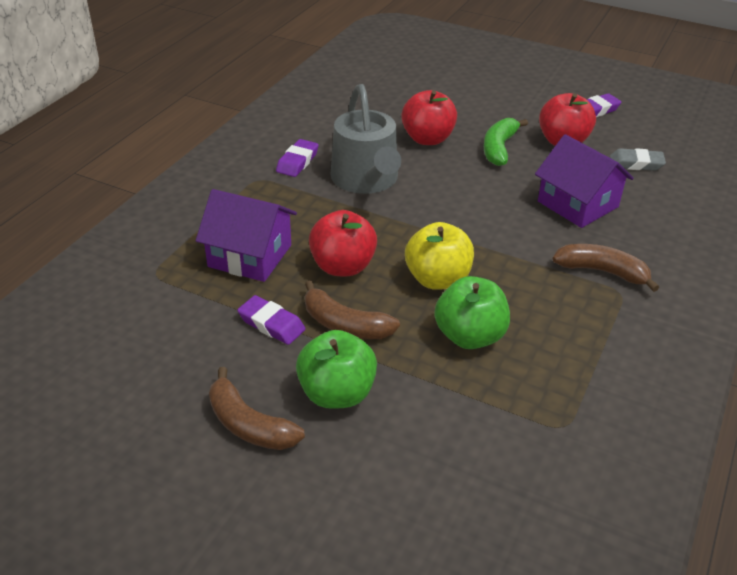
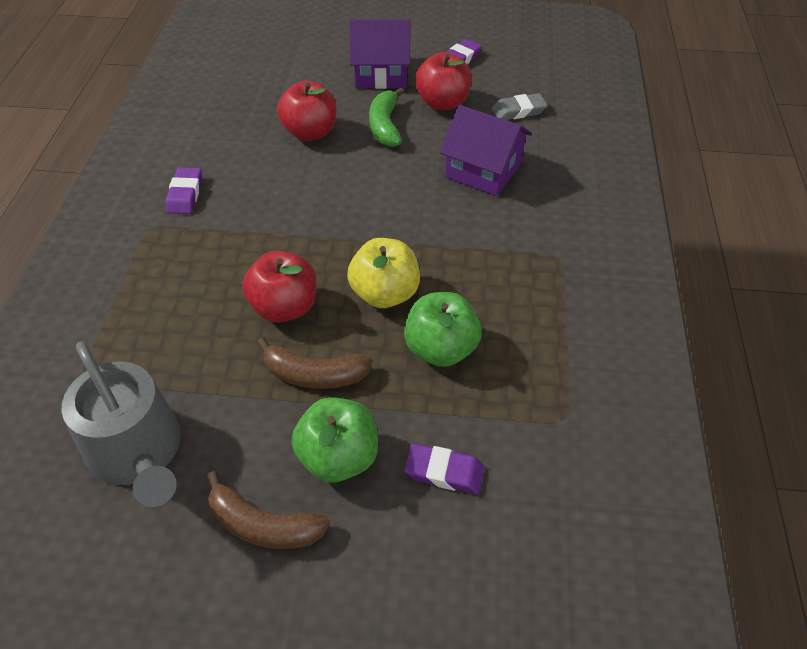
camera: 20 degrees left, 10 degrees up
(250, 256) = (181, 323): purple house -> purple house (381, 73)
(271, 324) = (238, 398): purple eraser -> purple eraser (444, 472)
(366, 180) = (267, 197): grey watering can -> grey watering can (138, 452)
(602, 271) = (533, 239): brown banana -> none

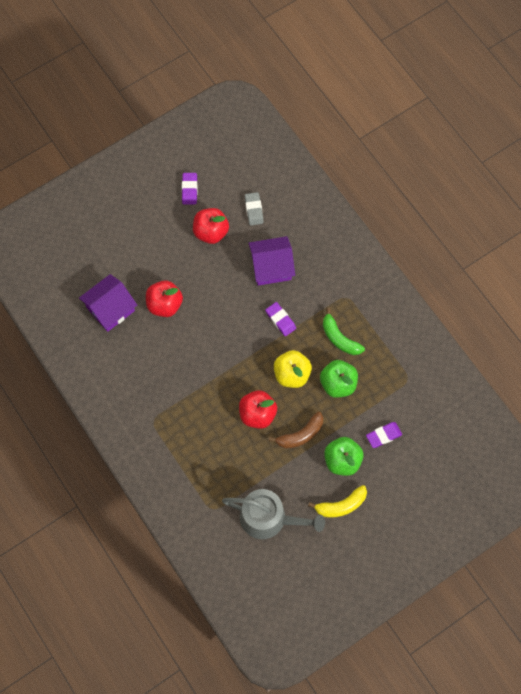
camera: 40 degrees left, 20 degrees up
(185, 194) = (147, 390): purple eraser -> purple eraser (280, 320)
(263, 525) = (341, 505): brown banana -> yellow banana
(381, 73) = (158, 232): purple house -> purple house (110, 309)
(385, 126) = (197, 271): green banana -> green banana (339, 338)
(518, 111) = (254, 210): grey eraser -> grey eraser turned 45 degrees counterclockwise

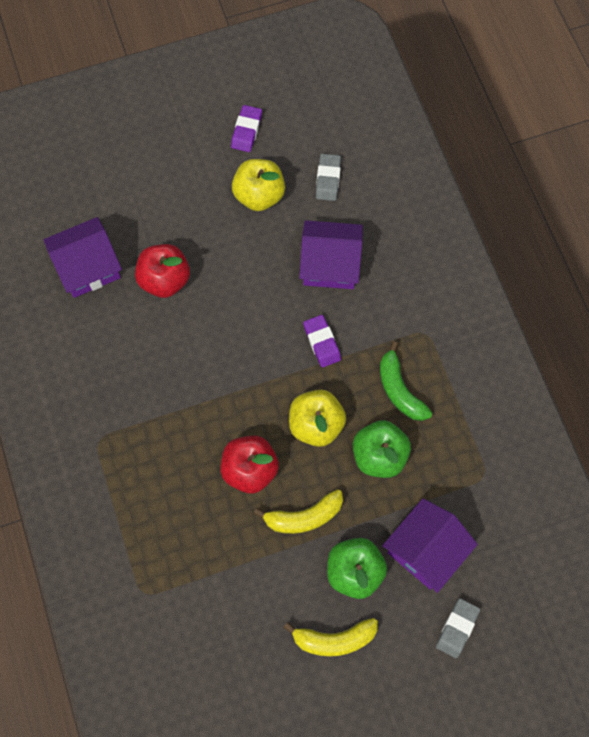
camera: 15 degrees right, 0 degrees up
(211, 232) = (259, 195): red apple -> yellow apple
(269, 518) = (222, 629): grey watering can -> none
(301, 435) = (304, 517): brown banana -> yellow banana
(383, 435) = (426, 550): purple eraser -> purple house
(416, 478) = (457, 628): none -> grey eraser

